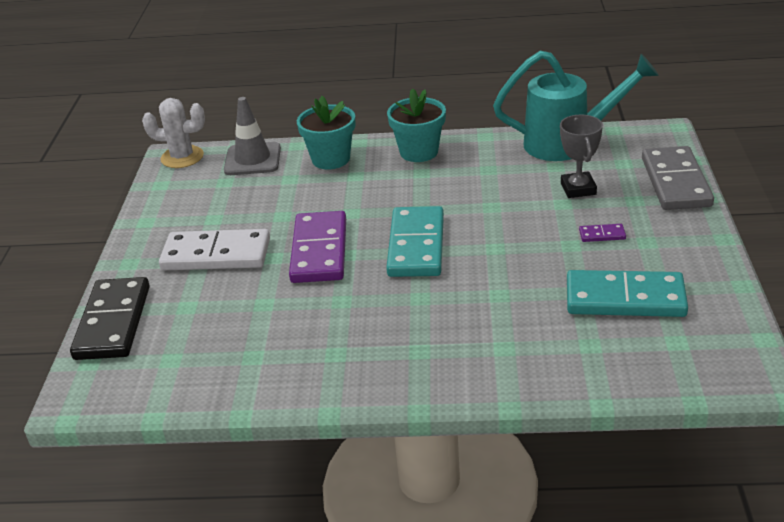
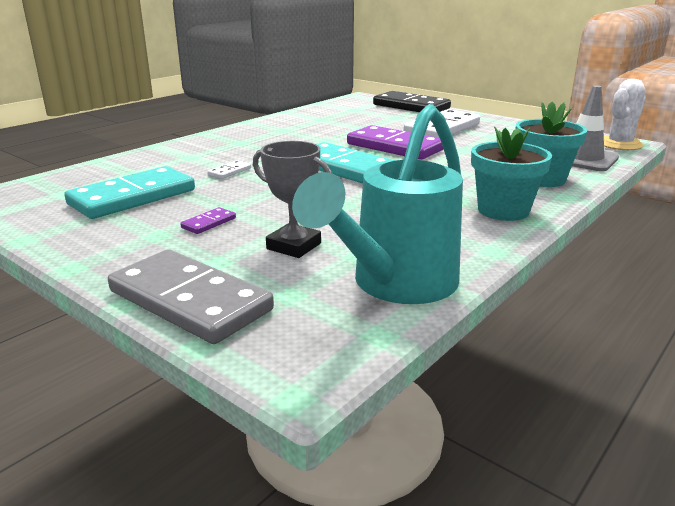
camera: 125 degrees right, 10 degrees down
(507, 294) = (229, 172): none -> white domino

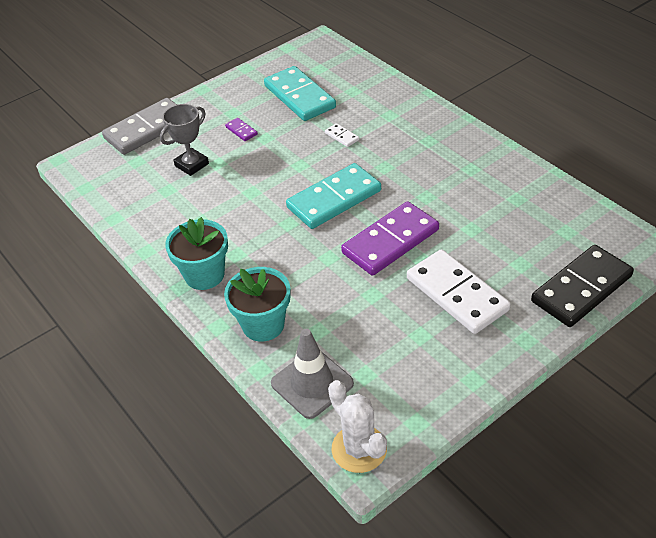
camera: 105 degrees right, 20 degrees up
(395, 286) = (125, 199): turquoise watering can -> none

